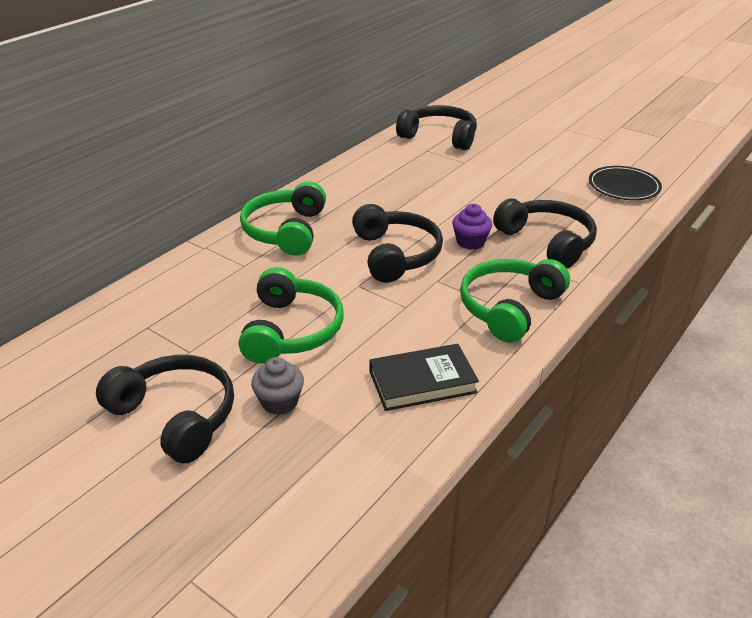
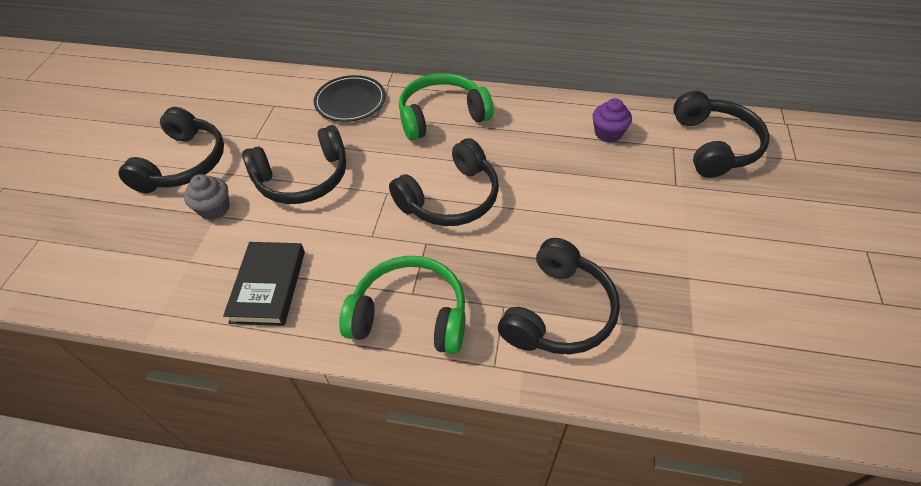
camera: 65 degrees right, 15 degrees up
(291, 330) = (303, 178): green headphones -> black headphones
(422, 382) = (268, 286): black book -> black book turned 45 degrees clockwise
(470, 242) = (511, 245): purple cupcake -> purple cupcake (608, 133)
(623, 186) = (763, 358): black plate -> black plate (350, 101)

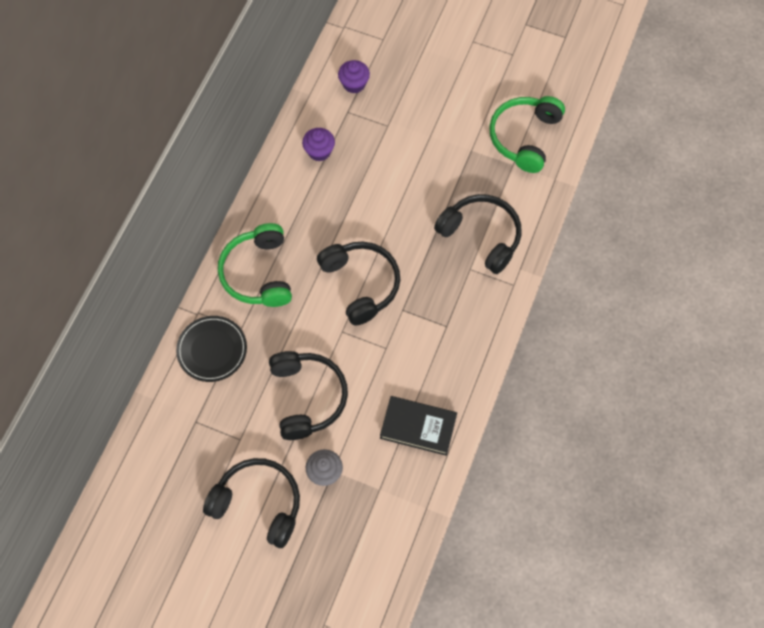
camera: 80 degrees left, 15 degrees up
(410, 315) = (464, 330): green headphones -> green headphones (524, 137)
(714, 145) = (354, 84): black headphones -> purple cupcake

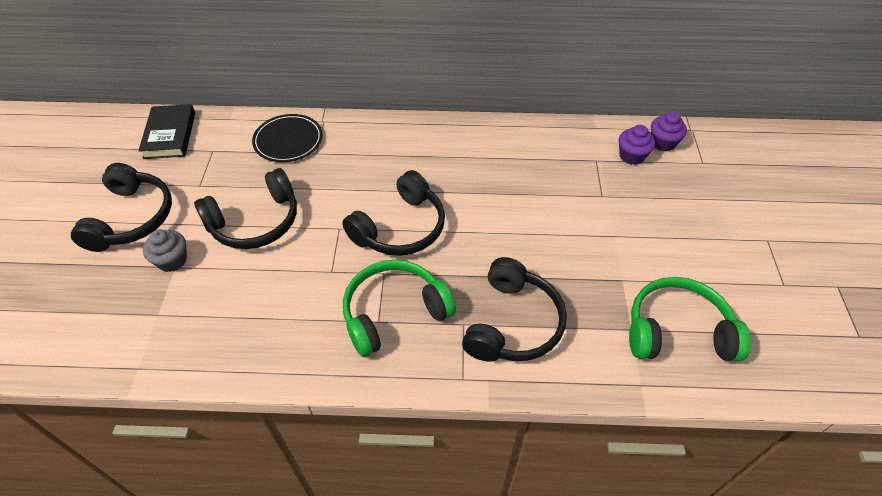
camera: 70 degrees right, 15 degrees down
(258, 273) = (380, 148): green headphones -> green headphones (394, 312)
(319, 151) = (536, 152): purple cupcake -> purple cupcake (663, 143)
(418, 427) = (240, 330): black book -> black book (170, 135)

